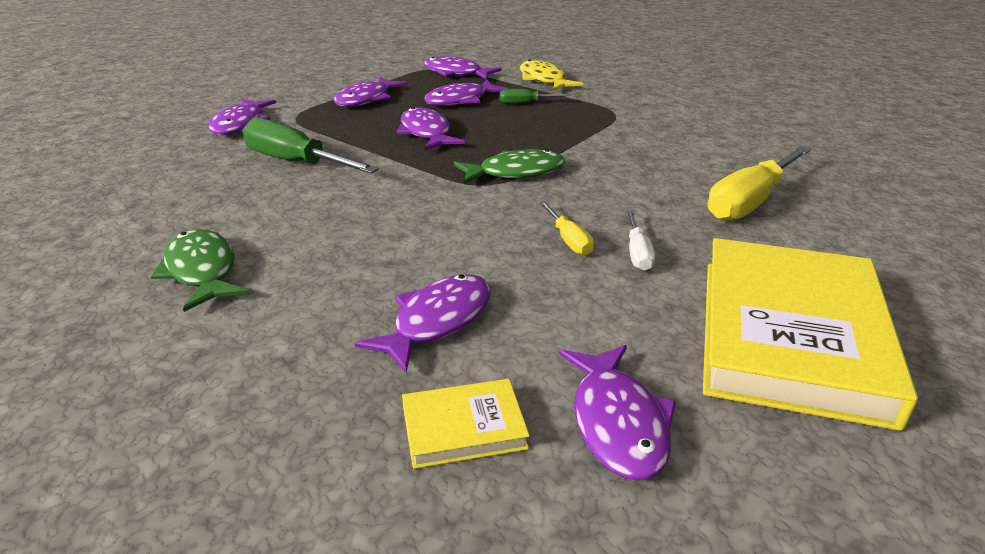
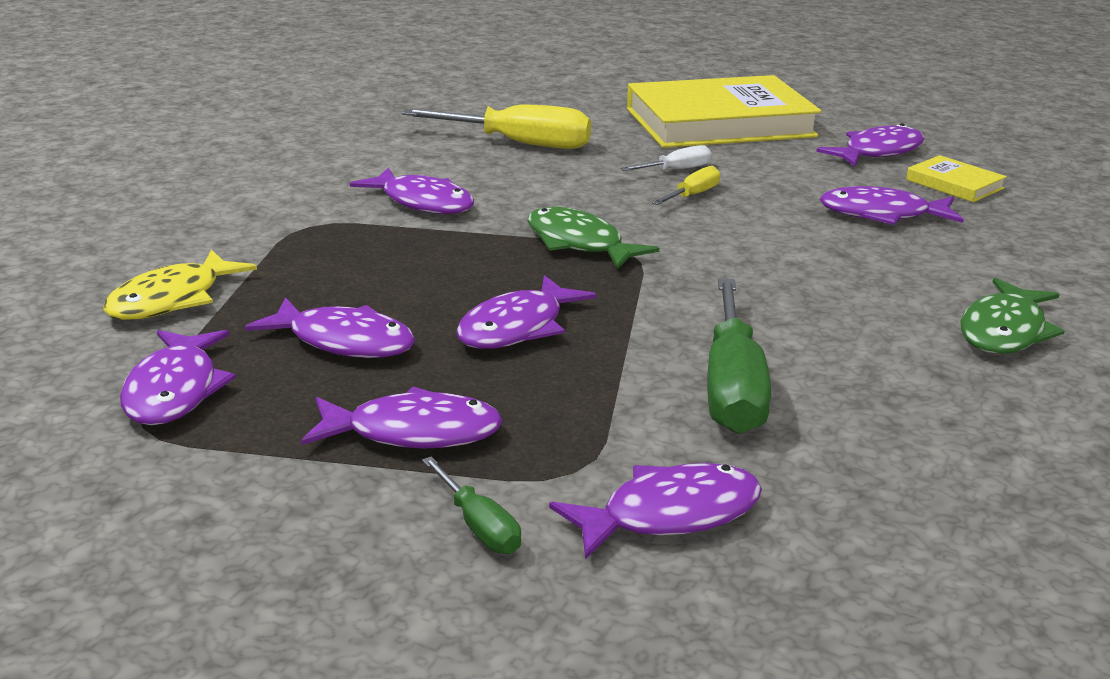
camera: 120 degrees left, 5 degrees down
(525, 103) = (316, 288): green screwdriver -> green screwdriver (478, 526)
(630, 144) = (422, 202): none -> purple fish

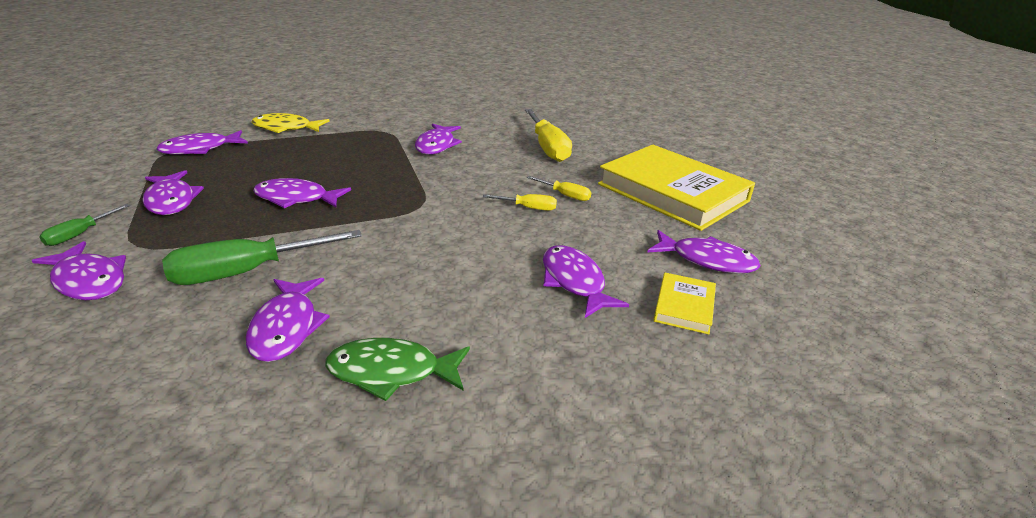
camera: 60 degrees right, 5 degrees up
(344, 342) = (260, 166): purple fish -> purple fish (286, 327)
(579, 243) = (418, 191): green fish -> none
(676, 170) = (565, 195): white screwdriver -> yellow screwdriver

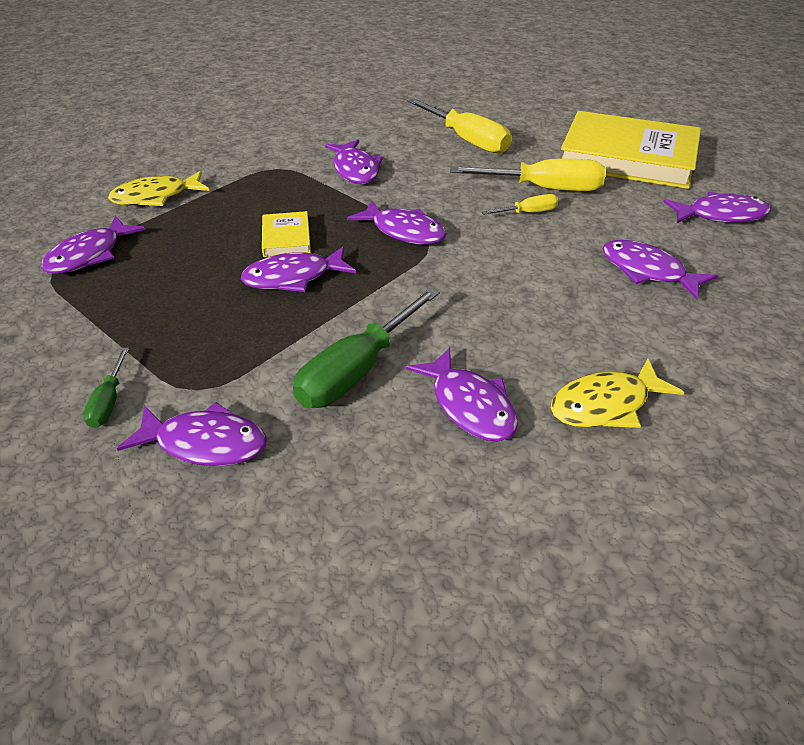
camera: 25 degrees left, 10 degrees up
(171, 200) = (155, 327): purple fish -> purple fish (404, 231)
(391, 372) = (605, 405): green fish -> yellow fish
(565, 195) = (543, 189): yellow screwdriver -> yellow screwdriver, size x2.00
(684, 306) = (747, 262): yellow book -> yellow book (286, 238)

